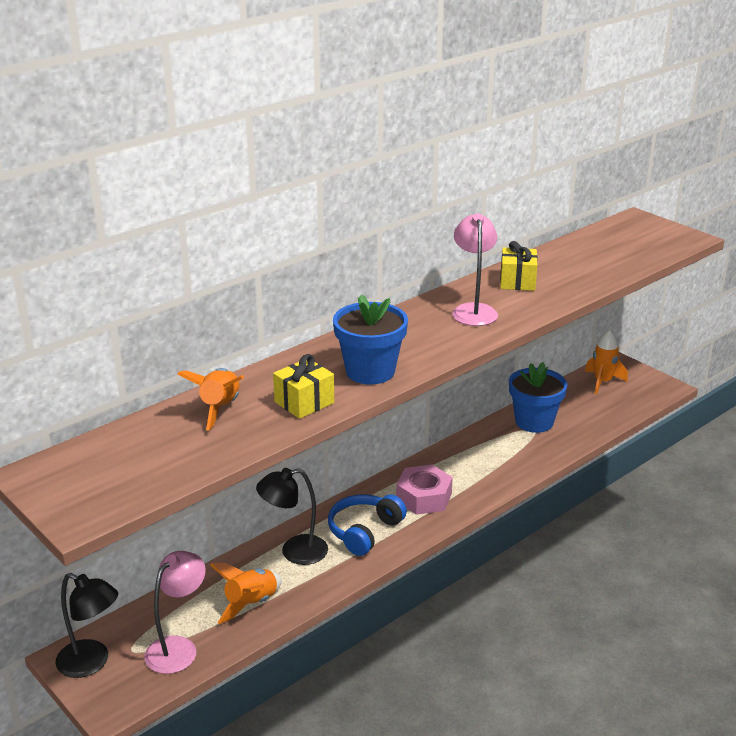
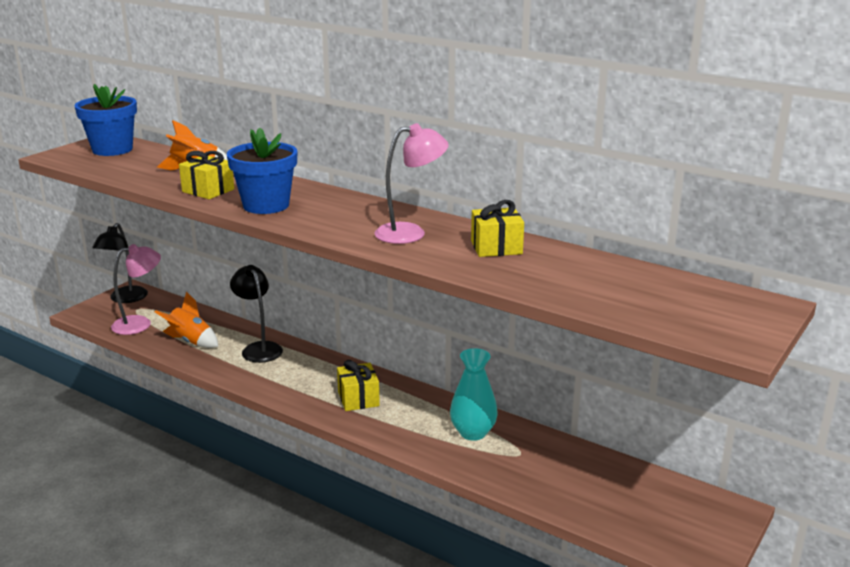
camera: 75 degrees right, 5 degrees down
(178, 647) = (140, 324): pink lamp -> pink lamp turned 45 degrees counterclockwise
(364, 531) = (295, 375): blue headphones -> none
(424, 497) = (358, 399): pink nut -> yellow gift
(498, 445) = (473, 432): none -> turquoise vase
(534, 422) = (536, 452): blue flower pot -> blue flower pot (112, 149)
(602, 382) = (672, 500): orange rocket -> none

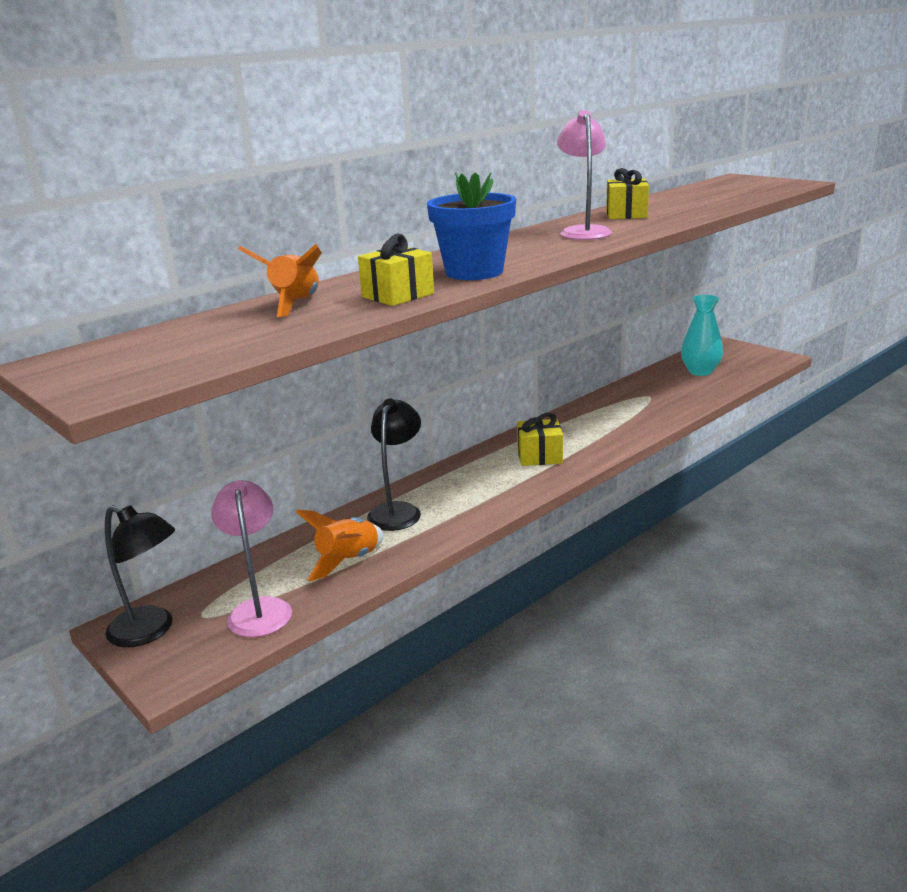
camera: 75 degrees left, 0 degrees up
(112, 149) = (123, 355): blue flower pot -> none
(259, 348) = (397, 511): black lamp -> black lamp turned 120 degrees clockwise
(473, 432) = (613, 410): turquoise vase -> turquoise vase (700, 371)

